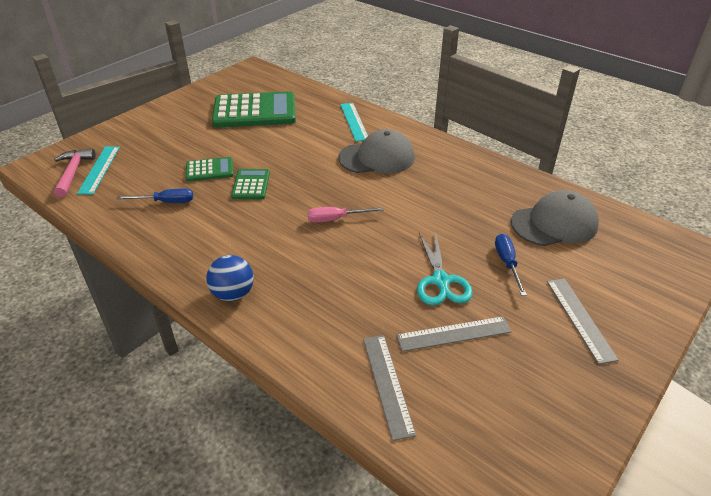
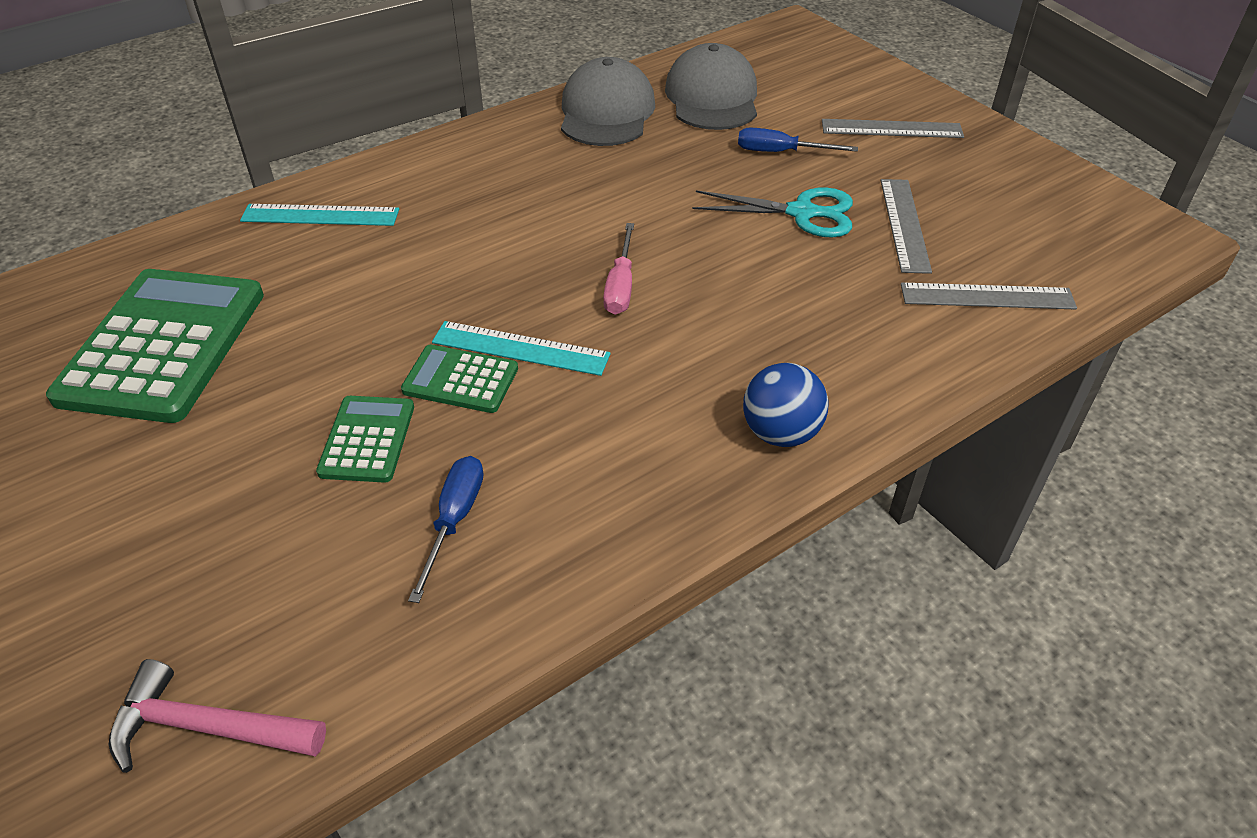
camera: 75 degrees left, 5 degrees up
(99, 169) = (230, 661): turquoise ruler -> turquoise ruler (521, 348)
(377, 158) = (463, 211): grey cap -> grey cap (606, 112)

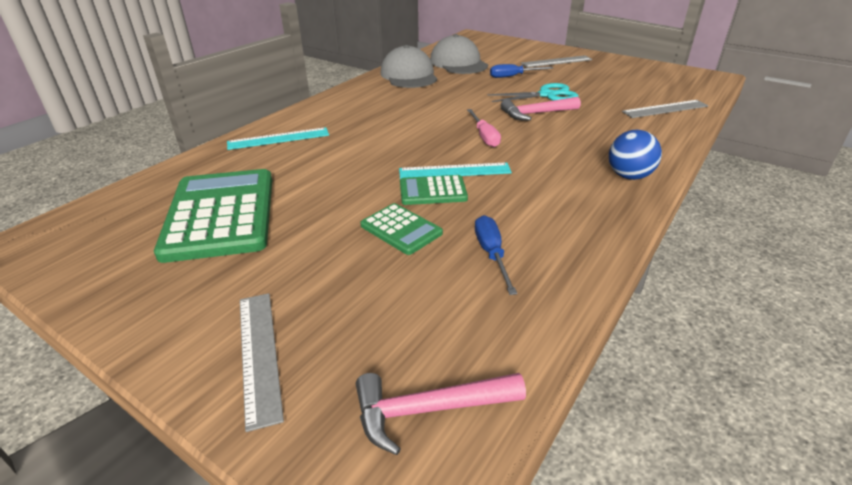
camera: 20 degrees left, 10 degrees down
(367, 439) = (401, 229): green calculator -> green calculator turned 150 degrees clockwise
(747, 254) = (536, 114): none -> pink hammer
(904, 224) = (599, 91): grey ruler -> grey ruler (259, 354)

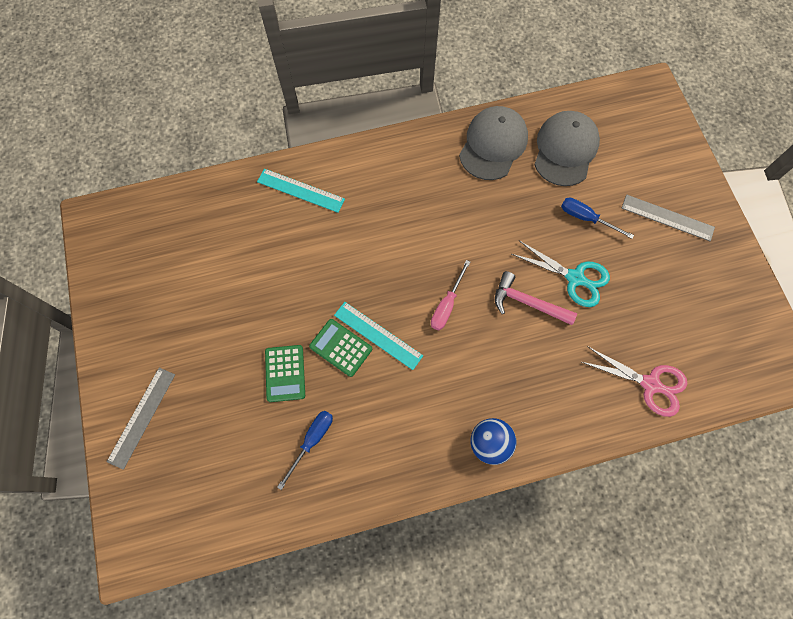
camera: 40 degrees right, 35 degrees up
(221, 215) = (201, 270): green calculator -> none
(429, 410) = (181, 517): pink hammer -> none
(665, 109) = (651, 384): grey ruler -> pink scissors

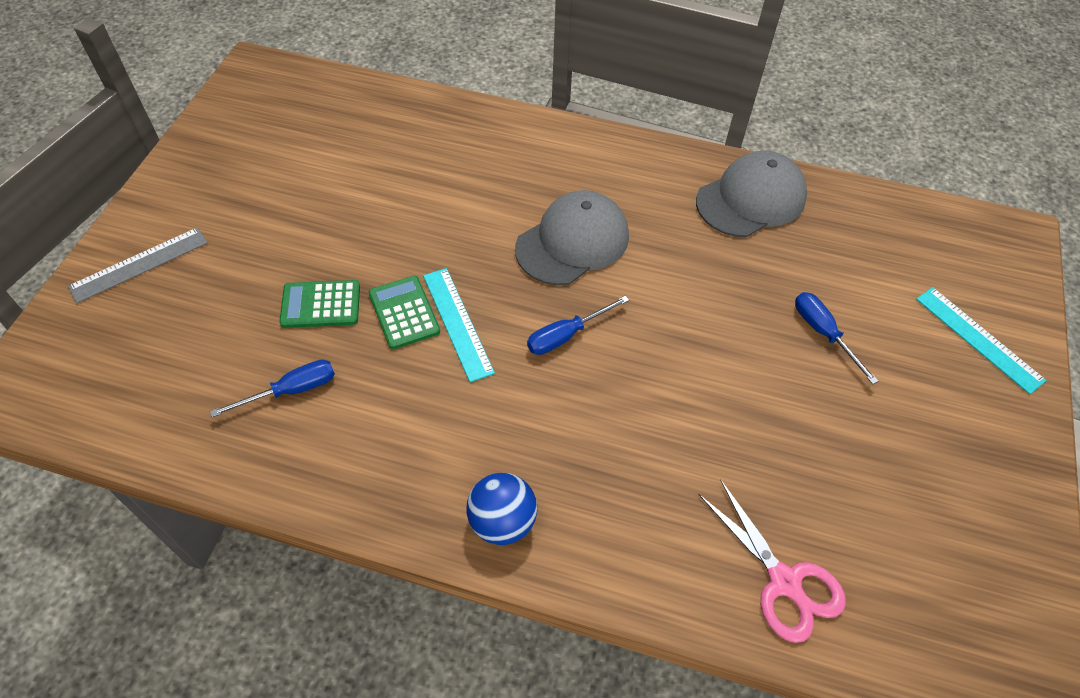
camera: 30 degrees right, 15 degrees down
(285, 373) = (321, 304): green calculator -> green calculator turned 60 degrees clockwise
(300, 190) = (485, 140): turquoise ruler -> turquoise ruler (978, 339)
(447, 305) = (566, 335): pink screwdriver -> blue screwdriver
(527, 303) = (674, 387): pink hammer -> none
(565, 150) = (845, 246): grey cap -> grey cap (573, 242)
(575, 278) = (760, 393): turquoise scissors -> none
(667, 218) = (946, 390): grey ruler -> none

